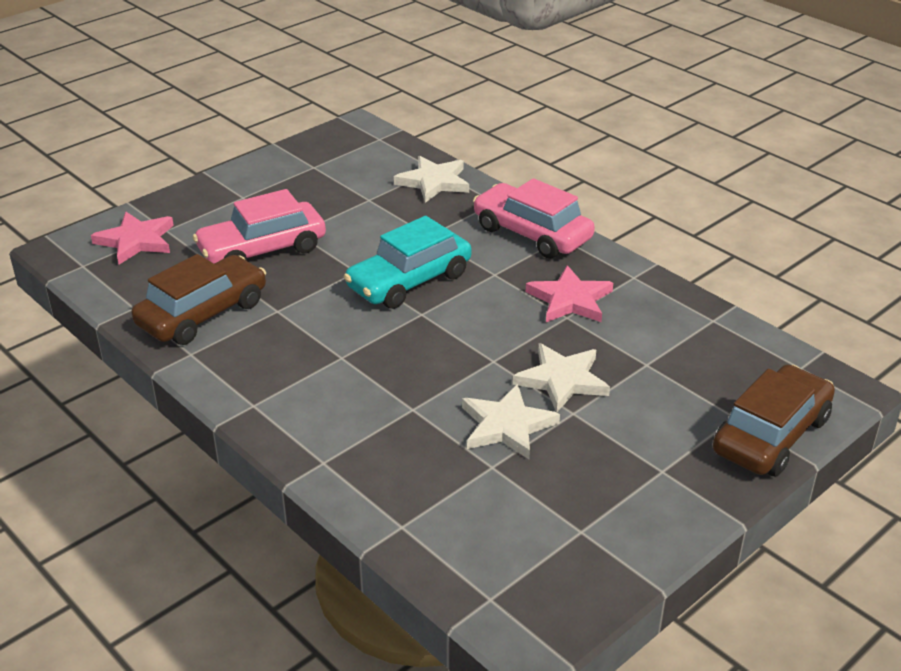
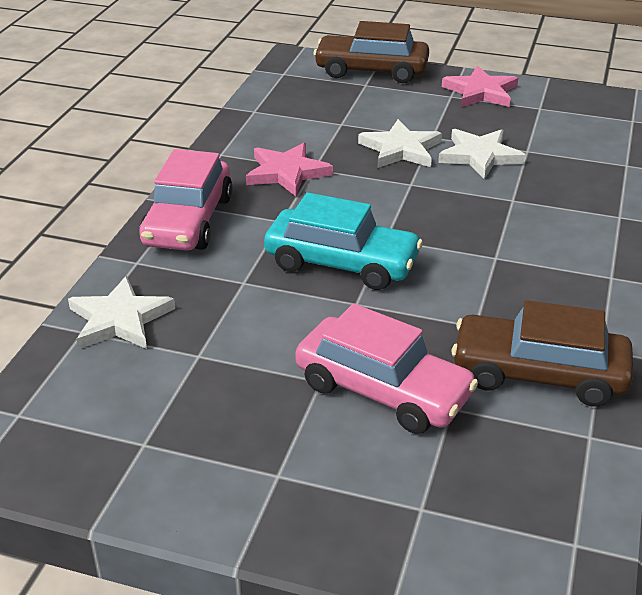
camera: 120 degrees left, 0 degrees up
(136, 241) = (474, 522): pink star -> pink star (480, 92)

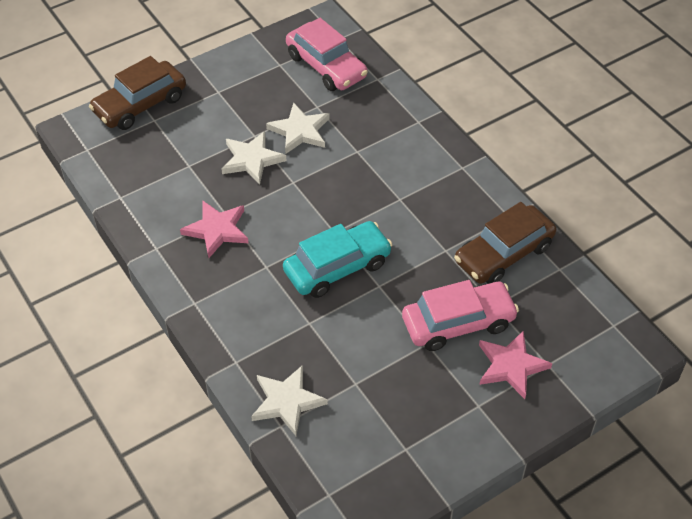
camera: 50 degrees left, 15 degrees up
(188, 221) = (218, 311): pink car -> pink car (326, 66)
(480, 92) = (230, 75): pink star -> pink star (511, 366)

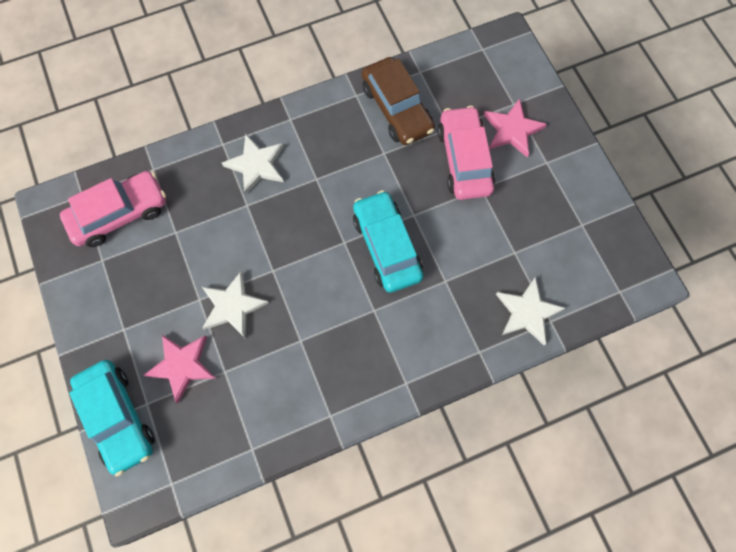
camera: 80 degrees left, 20 degrees up
(140, 104) = (118, 417): brown car -> turquoise car
(217, 230) = (319, 352): pink star -> pink star (182, 365)
(300, 131) = (205, 254): white star -> white star (256, 165)

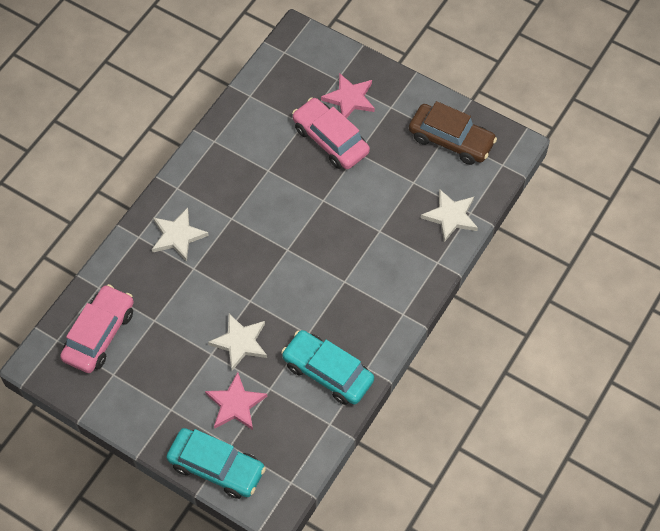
camera: 35 degrees left, 10 degrees down
(386, 246) = (320, 233): turquoise car -> turquoise car (327, 372)
(397, 109) = (253, 133): brown car -> brown car (451, 140)

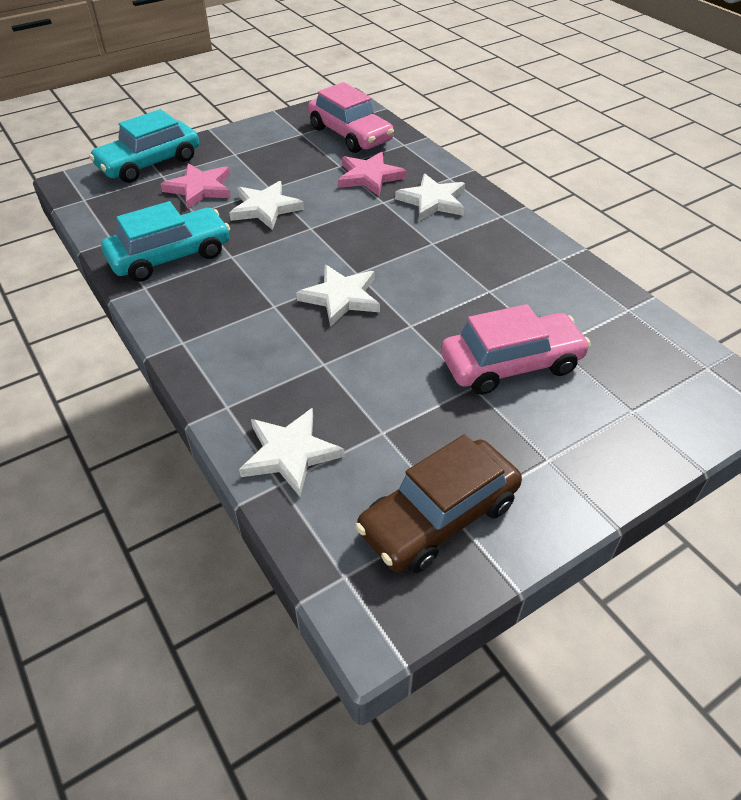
camera: 115 degrees right, 15 degrees down
(317, 247) = (341, 297): none -> white star
(349, 99) = (585, 412): pink star -> pink star (369, 177)

